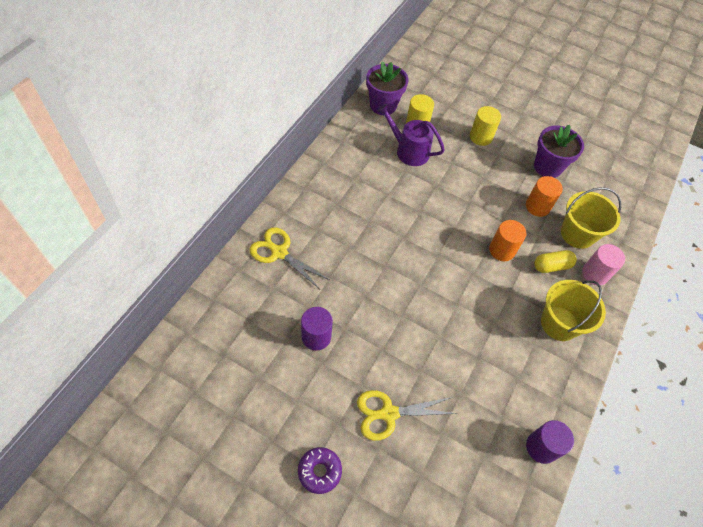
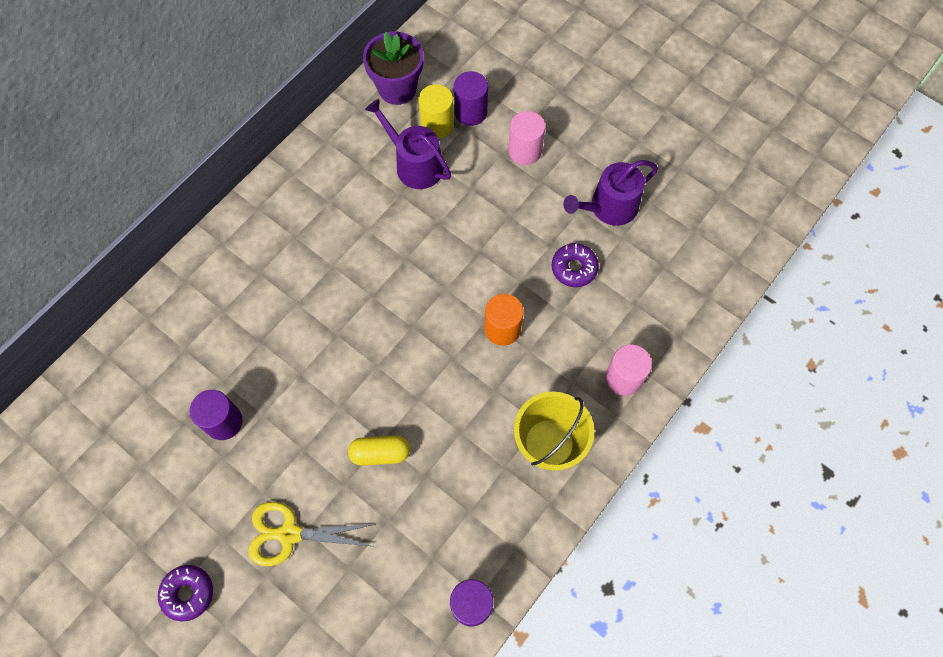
camera: 15 degrees right, 10 degrees up
(279, 252) = (203, 300): yellow scissors -> none
(437, 116) = (470, 112): none -> purple cylinder
(480, 137) = (525, 151): yellow cylinder -> pink cylinder
(537, 206) = (574, 268): orange cylinder -> purple donut
(547, 167) = (609, 207): purple flower pot -> purple watering can
(551, 266) = (565, 360): yellow capsule -> yellow capsule (380, 453)
(577, 234) = (618, 316): yellow bucket -> none

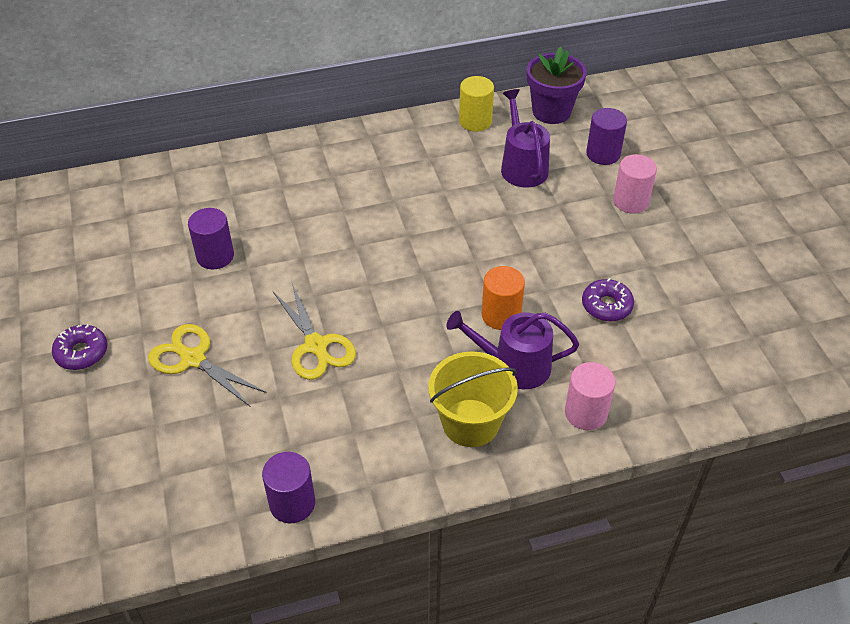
camera: 35 degrees right, 20 degrees down
(380, 453) = (316, 346): yellow capsule -> yellow scissors
(437, 125) = (565, 149): yellow cylinder -> yellow cylinder (475, 121)
(609, 207) = (678, 278): purple watering can -> purple watering can (514, 366)

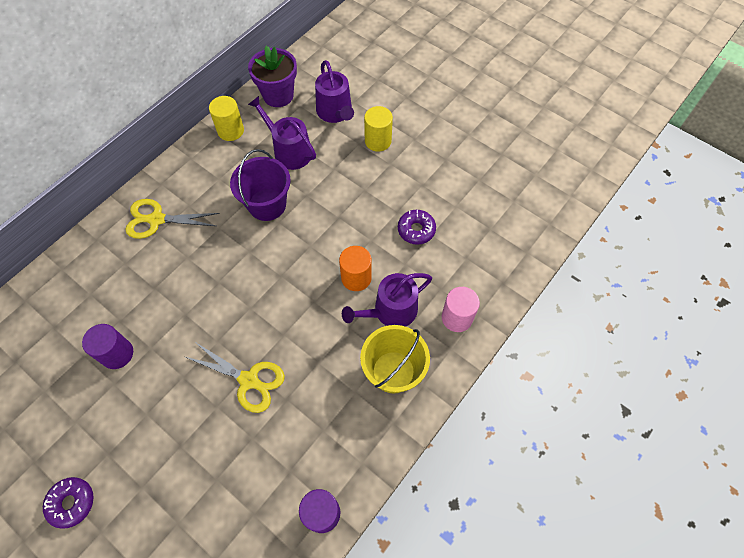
camera: 35 degrees left, 15 degrees up
(193, 359) = (165, 450): yellow scissors -> yellow scissors (157, 219)
(460, 203) = (267, 204): none -> purple bucket
(603, 154) = (335, 112): purple cylinder -> purple watering can
(630, 201) = (378, 141): pink cylinder -> yellow cylinder

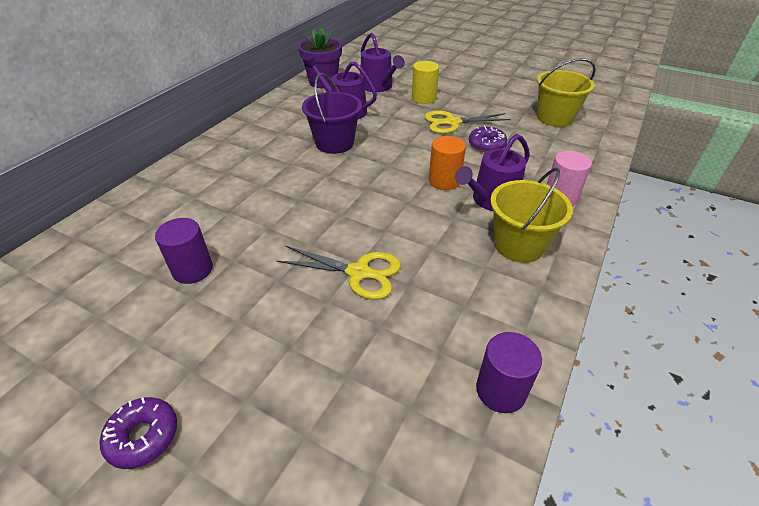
camera: 10 degrees left, 20 degrees down
(157, 219) = (223, 163): yellow scissors -> yellow scissors (452, 122)
(230, 130) = (285, 104): yellow cylinder -> none
(505, 196) = (555, 118): none -> yellow bucket

